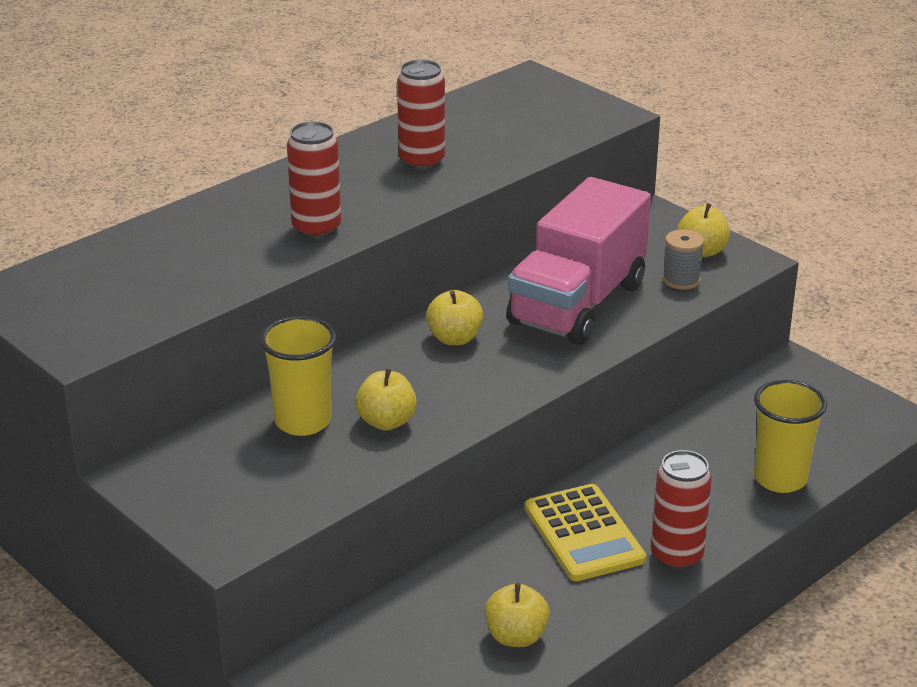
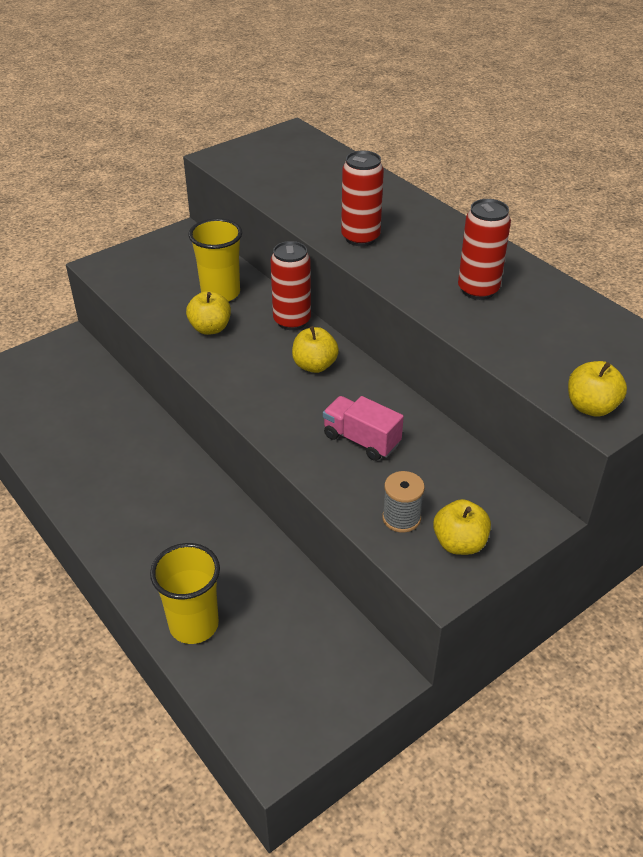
camera: 95 degrees right, 10 degrees up
(516, 636) = (60, 438): yellow apple -> yellow apple (591, 407)
(577, 304) = (361, 440): pink truck -> pink truck, size x0.48
(583, 534) = (156, 483): yellow calculator -> none
(676, 556) = (113, 534): red can -> red can (292, 321)

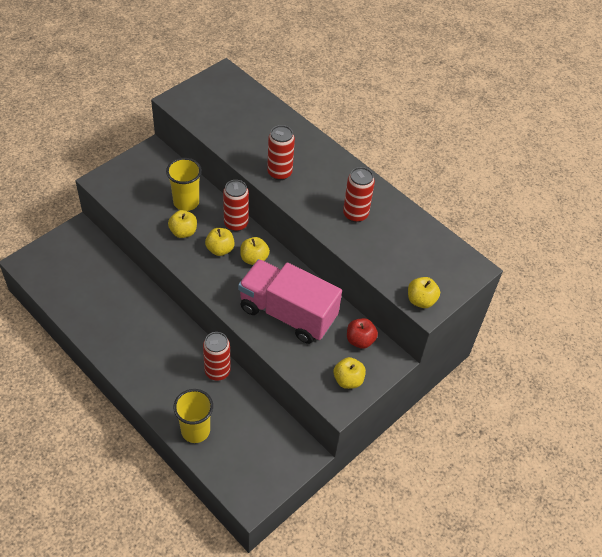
camera: 10 degrees left, 10 degrees up
(243, 536) = (217, 371): none -> red can
(263, 352) = (220, 249): none -> yellow apple
(361, 440) = (287, 313): pink truck -> pink truck, size x2.07
(401, 518) = (314, 365): grey spool -> none
(482, 484) = (360, 340): none -> red apple

